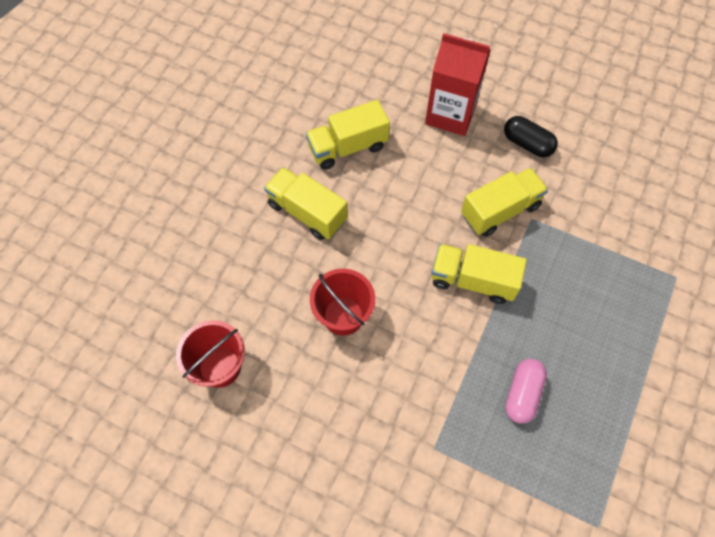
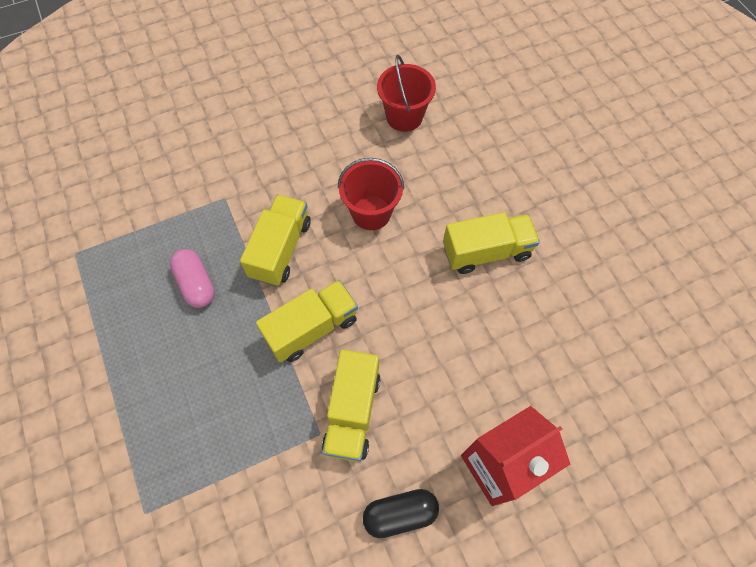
camera: 130 degrees right, 0 degrees up
(348, 147) = (531, 334): yellow truck -> yellow truck (280, 249)

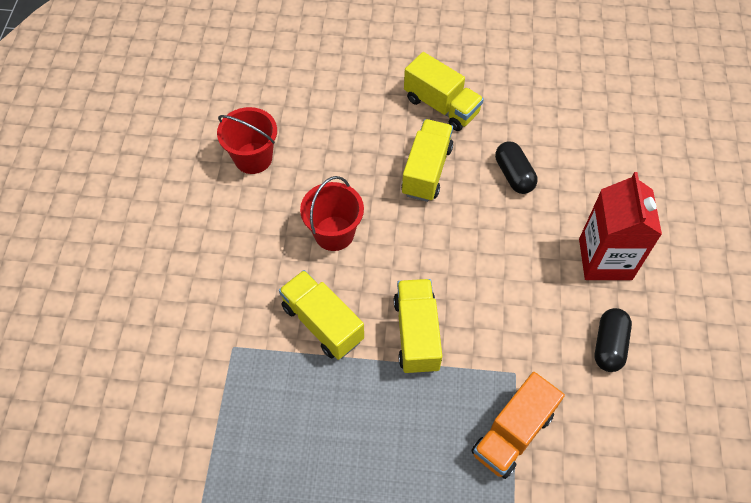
camera: 60 degrees left, 5 degrees down
(196, 284) = (311, 413): pink capsule -> none
(257, 460) = (512, 433): none -> orange truck
(352, 412) = (509, 339): yellow truck -> yellow truck (441, 106)
(537, 330) = (513, 175): none -> black capsule

